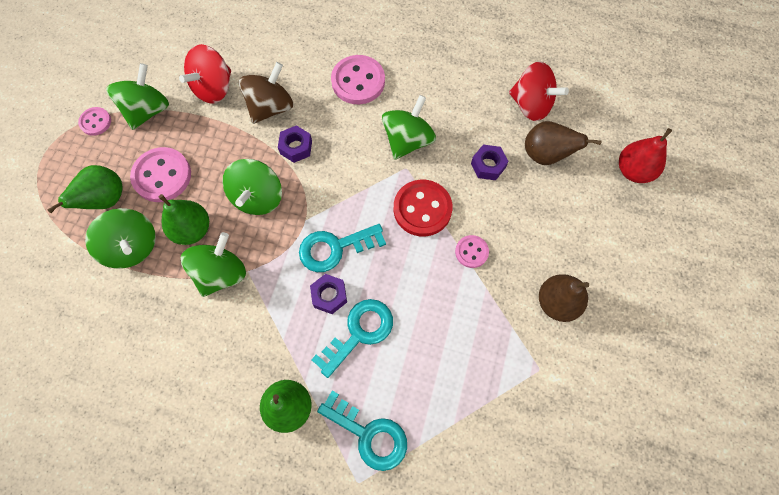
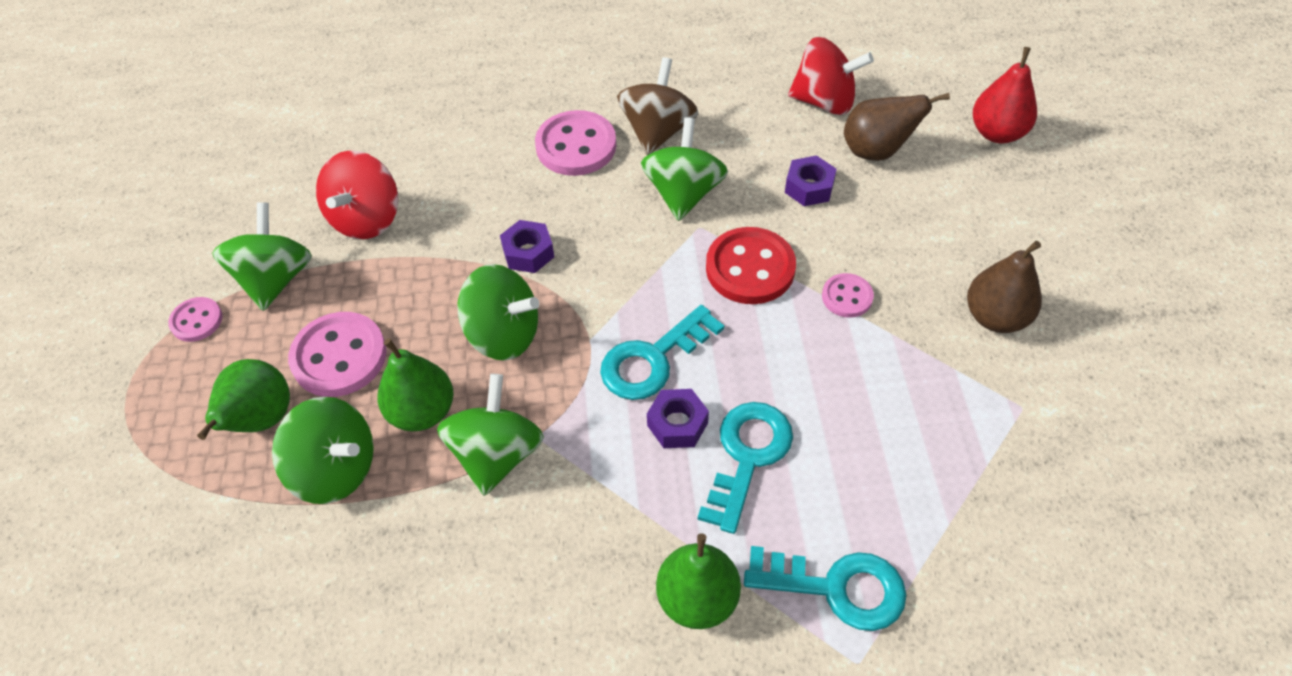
camera: 20 degrees left, 15 degrees down
(258, 197) = (503, 334): green spinning top -> green spinning top turned 60 degrees counterclockwise
(270, 107) = (465, 215): brown spinning top -> brown spinning top (658, 131)

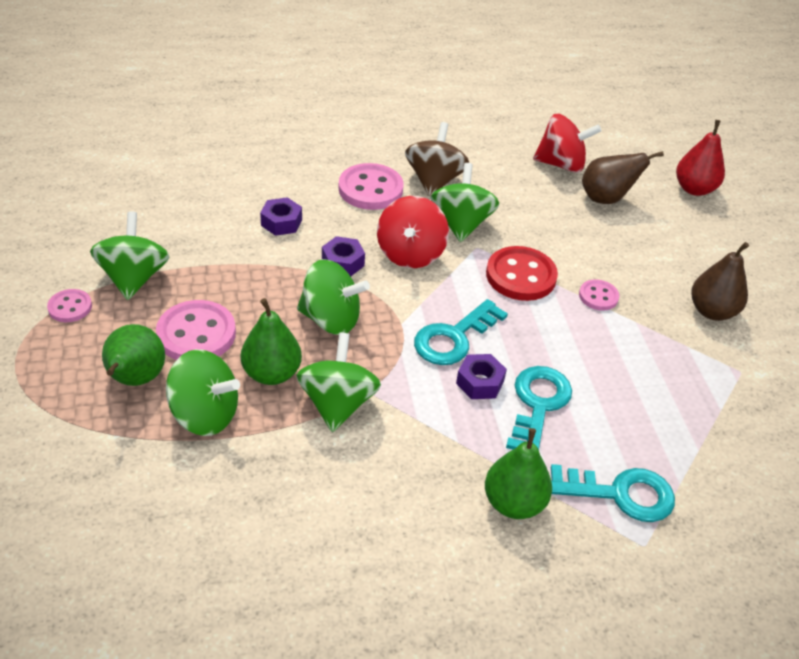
camera: 10 degrees left, 10 degrees down
(366, 219) = (205, 236): red spinning top -> red spinning top (410, 254)
(809, 187) = (558, 222): purple nut -> purple nut (281, 222)

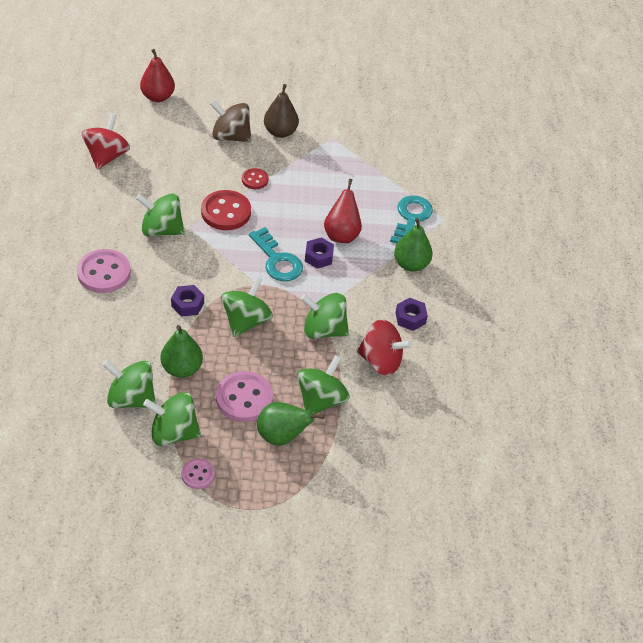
camera: 80 degrees left, 5 degrees up
(182, 237) = (131, 398): none -> green spinning top
(272, 373) = (291, 360): green pear -> green pear (182, 368)
(281, 222) = (130, 334): purple nut -> purple nut (410, 318)
(410, 254) = (188, 265): red spinning top -> red spinning top (380, 361)
(434, 181) = (105, 233): brown spinning top -> brown spinning top (231, 136)
(538, 405) = (341, 234): turquoise key -> red pear
(598, 296) = (255, 180): pink button -> red button
(606, 199) = (155, 145): brown pear -> none

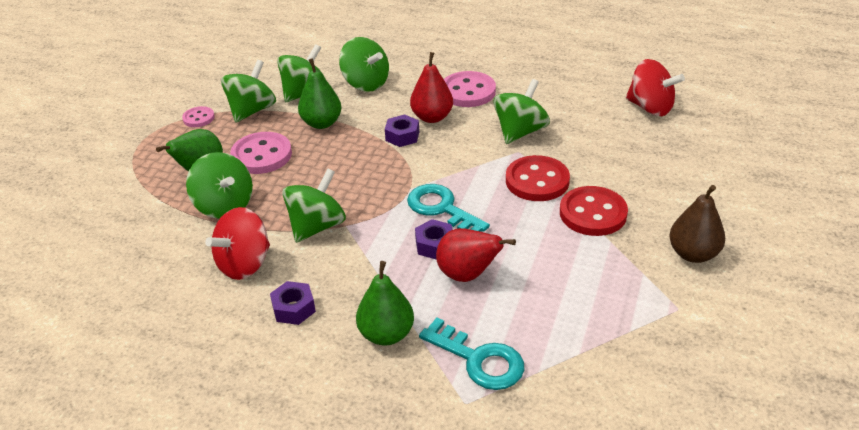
camera: 115 degrees right, 10 degrees down
(158, 97) = (767, 154): red pear -> red pear (432, 117)
(231, 136) = (684, 205): brown spinning top -> none
(246, 321) = (360, 171): green spinning top -> green spinning top (365, 83)
(255, 180) = (593, 213): red button -> red button, size x1.81
(277, 260) = (442, 209): turquoise key -> turquoise key turned 60 degrees clockwise

